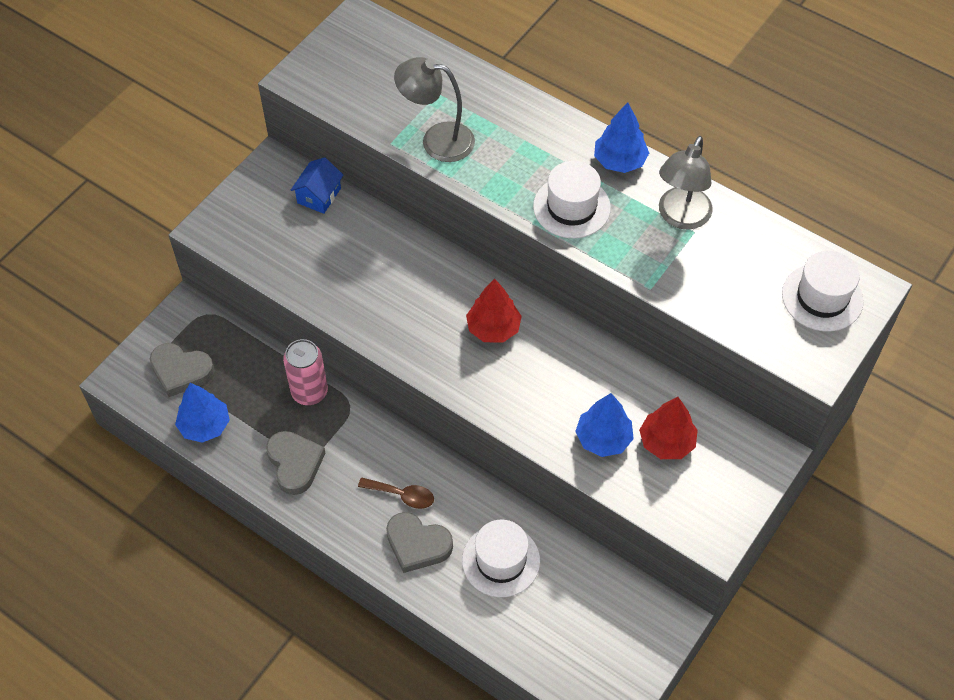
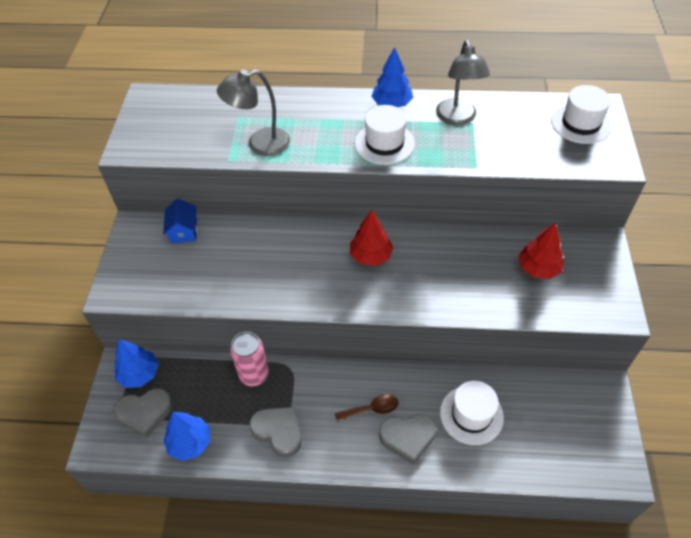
camera: 30 degrees left, 5 degrees down
(603, 438) = (498, 288): blue tree -> blue tree (139, 374)

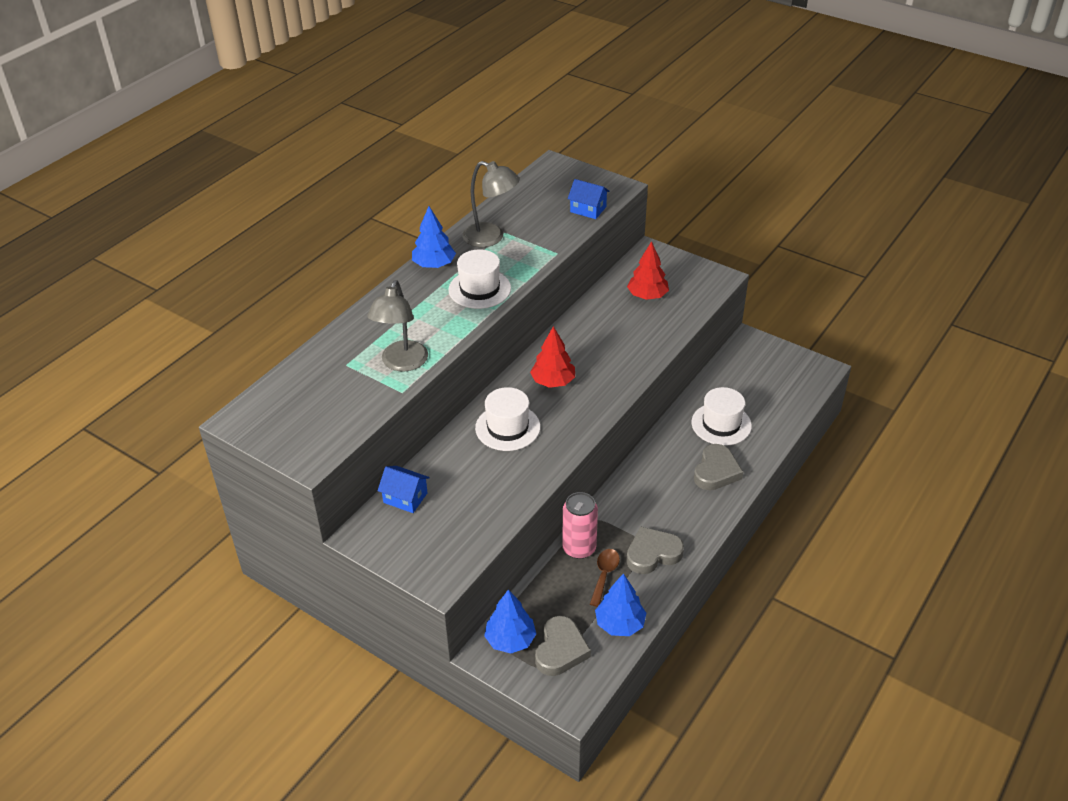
camera: 60 degrees left, 10 degrees down
(371, 409) = (674, 482): brown spoon -> brown spoon (604, 575)
(560, 158) = (588, 209): none -> blue house
(581, 123) = (562, 182): white hat -> white hat (507, 427)

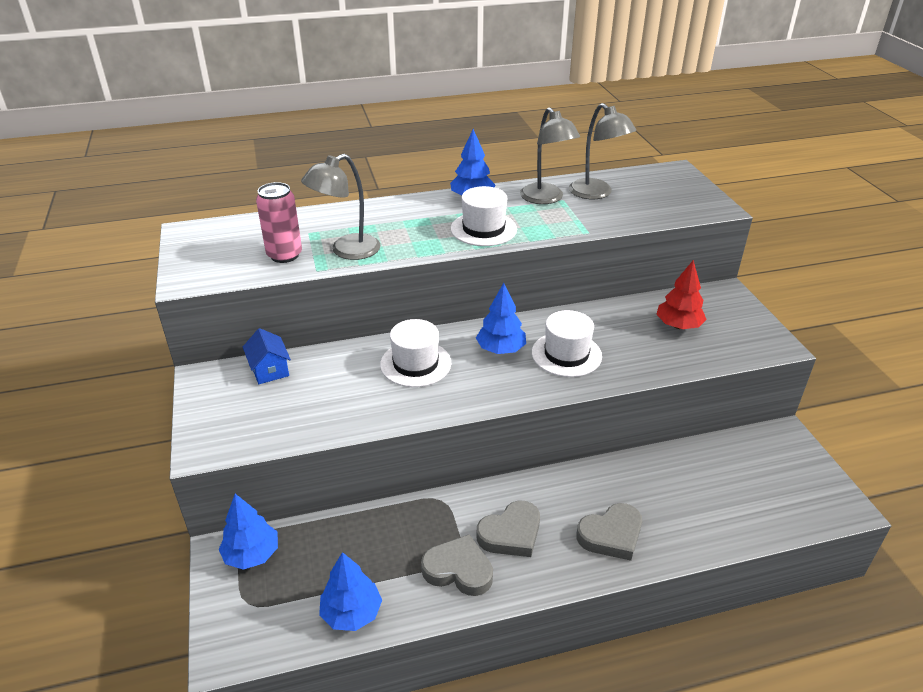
camera: 40 degrees right, 5 degrees down
(522, 214) = (596, 193): none -> grey lamp
(553, 381) = (501, 349): red tree -> blue tree
(560, 650) = (276, 596): grey heart -> grey heart (511, 533)
(579, 548) = (401, 518): pink can -> pink can (284, 255)
(588, 209) = (664, 213): blue house -> none
(604, 575) = (393, 557): brown spoon -> none
(721, 424) = (667, 494): white hat -> white hat (566, 354)

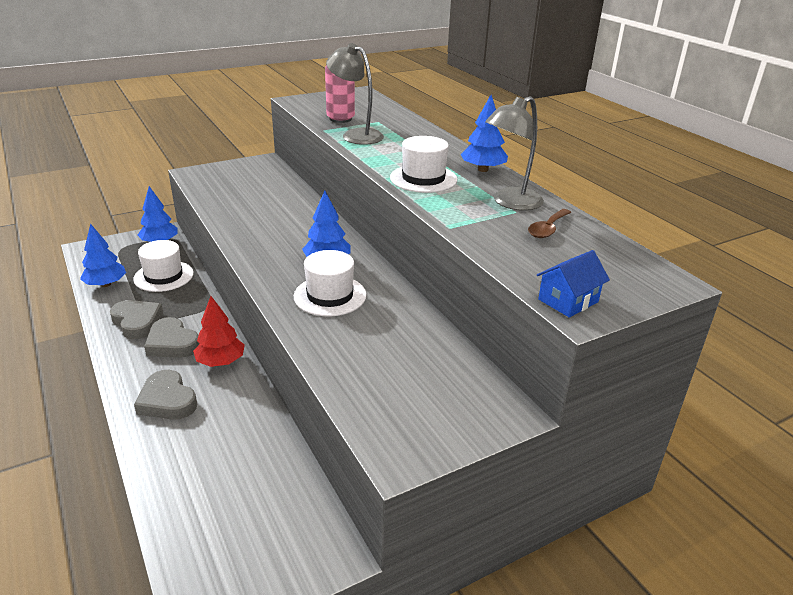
camera: 75 degrees right, 5 degrees down
(269, 369) = (276, 178): blue house -> blue house (568, 301)
(415, 364) = (296, 226): white hat -> white hat (164, 276)
(458, 570) = (137, 322): grey heart -> grey heart turned 45 degrees counterclockwise
(596, 193) = (547, 229): grey lamp -> brown spoon
(678, 326) = (410, 368): red tree -> red tree (221, 362)

